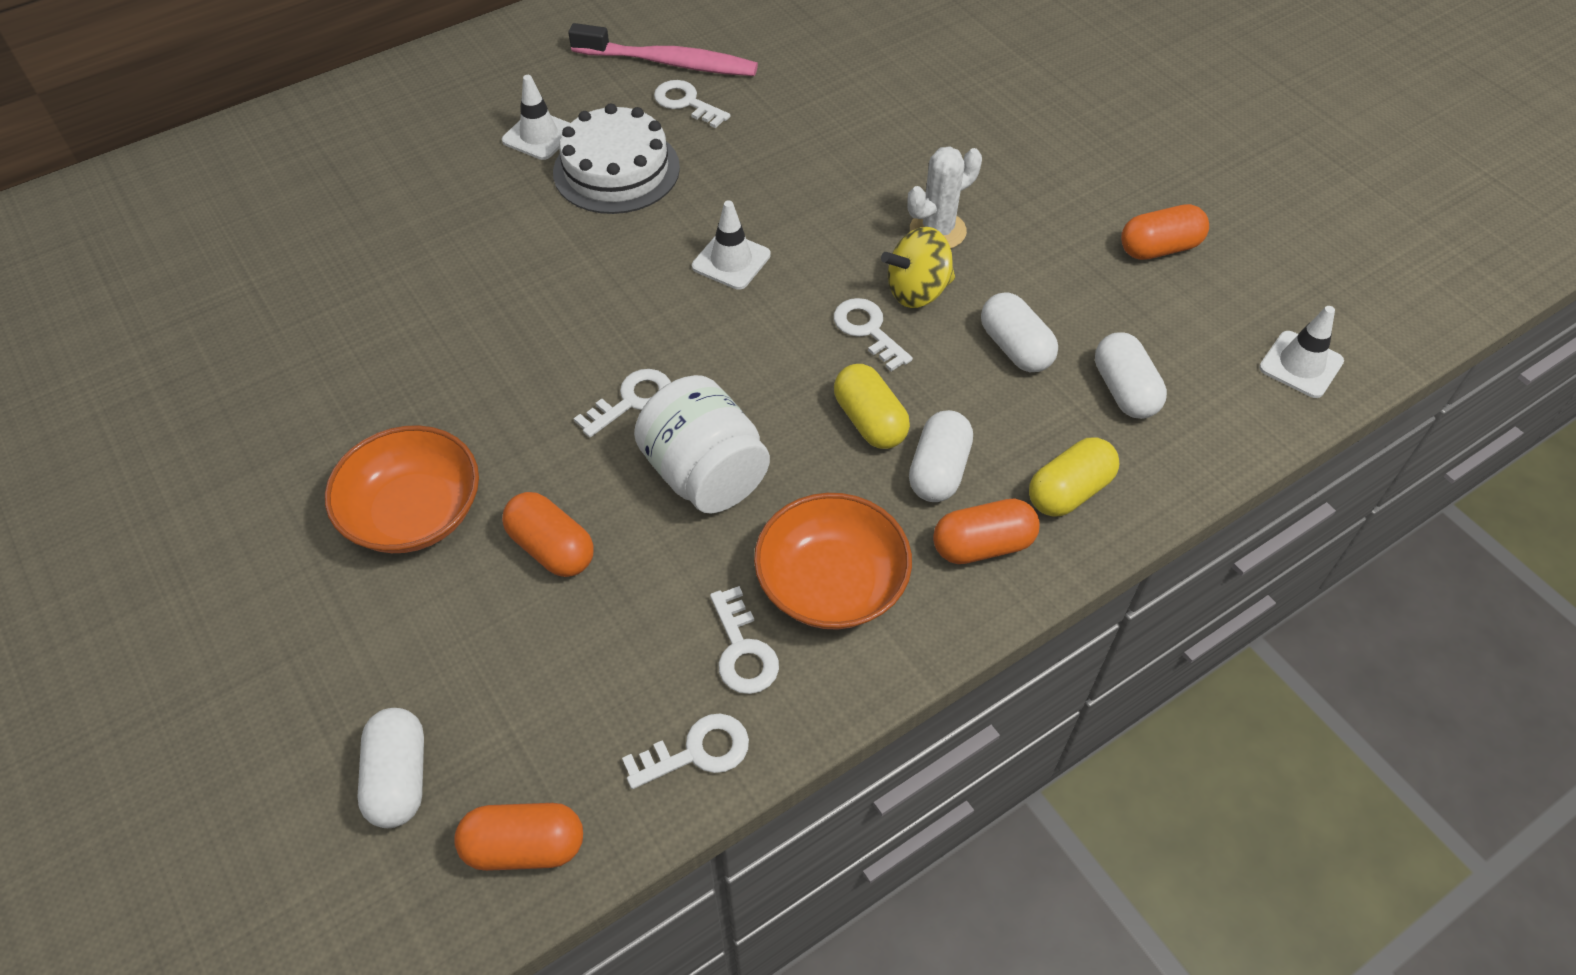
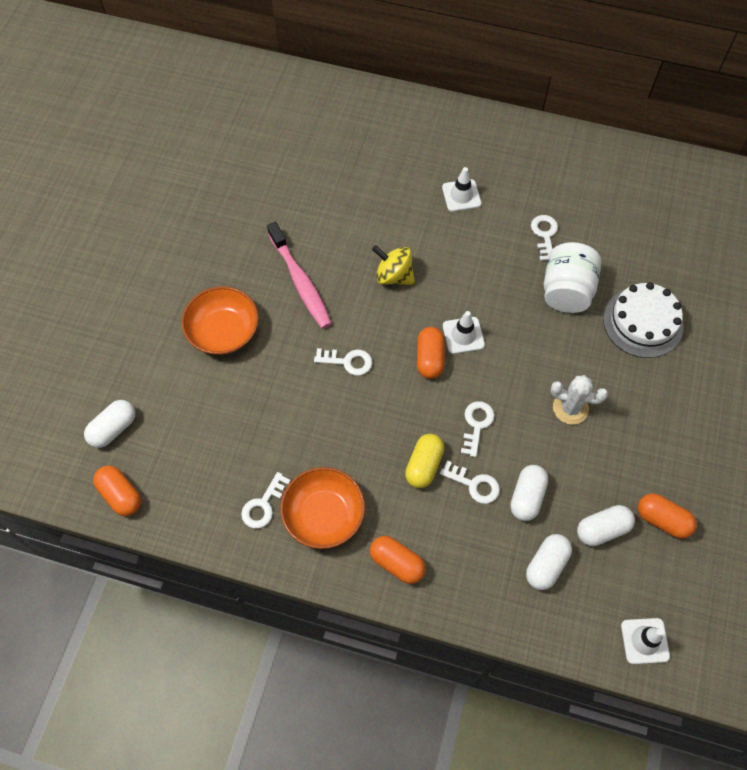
camera: 50 degrees right, 10 degrees up
(552, 548) = (250, 394): orange capsule -> orange capsule (430, 358)
(616, 170) = (472, 243): white cake -> white cake (643, 322)
(669, 63) = (564, 205): pink toothbrush -> pink toothbrush (300, 282)
(697, 752) = (205, 524): white key -> white key (474, 484)
(705, 474) = (335, 421): white jar -> white jar (566, 291)
(917, 291) = (521, 428): yellow spinning top -> yellow spinning top (394, 276)
(938, 470) = (422, 515): white capsule -> white capsule (602, 529)
(1069, 491) = (460, 580): yellow capsule -> none

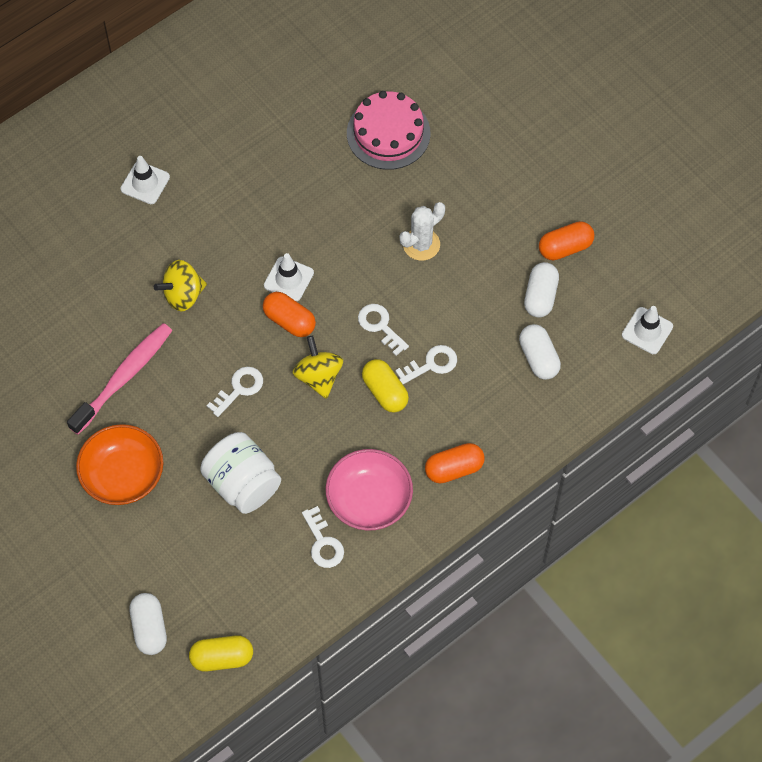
camera: 55 degrees left, 0 degrees up
(120, 495) = (222, 658): orange capsule -> yellow capsule
(300, 282) = (124, 377): pink toothbrush -> pink toothbrush turned 60 degrees counterclockwise
(324, 515) = (369, 499): orange bowl -> pink bowl
(400, 409) = (318, 376): none -> yellow spinning top
(527, 497) = (472, 332): white capsule -> none
(544, 235) = (243, 145): white key -> none
(566, 291) = (312, 169): white jar -> white jar (242, 484)
(643, 322) = (388, 133): white cake -> pink cake

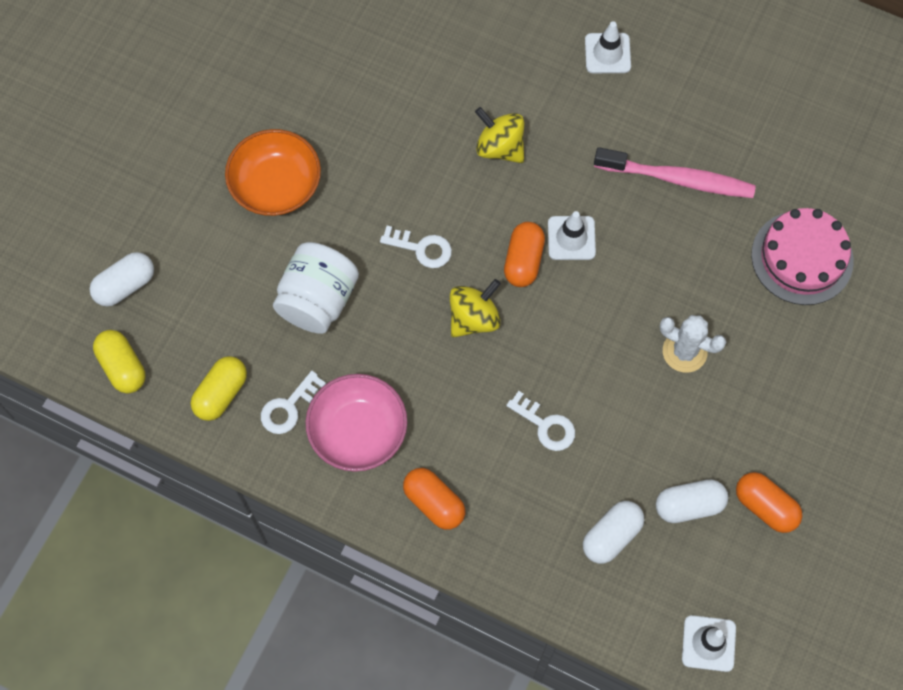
camera: 65 degrees right, 5 degrees up
(124, 377) = (381, 137): pink toothbrush -> pink toothbrush (678, 179)
(380, 326) = (564, 353): white key -> none
(385, 392) = (489, 392): yellow capsule -> yellow capsule (221, 393)

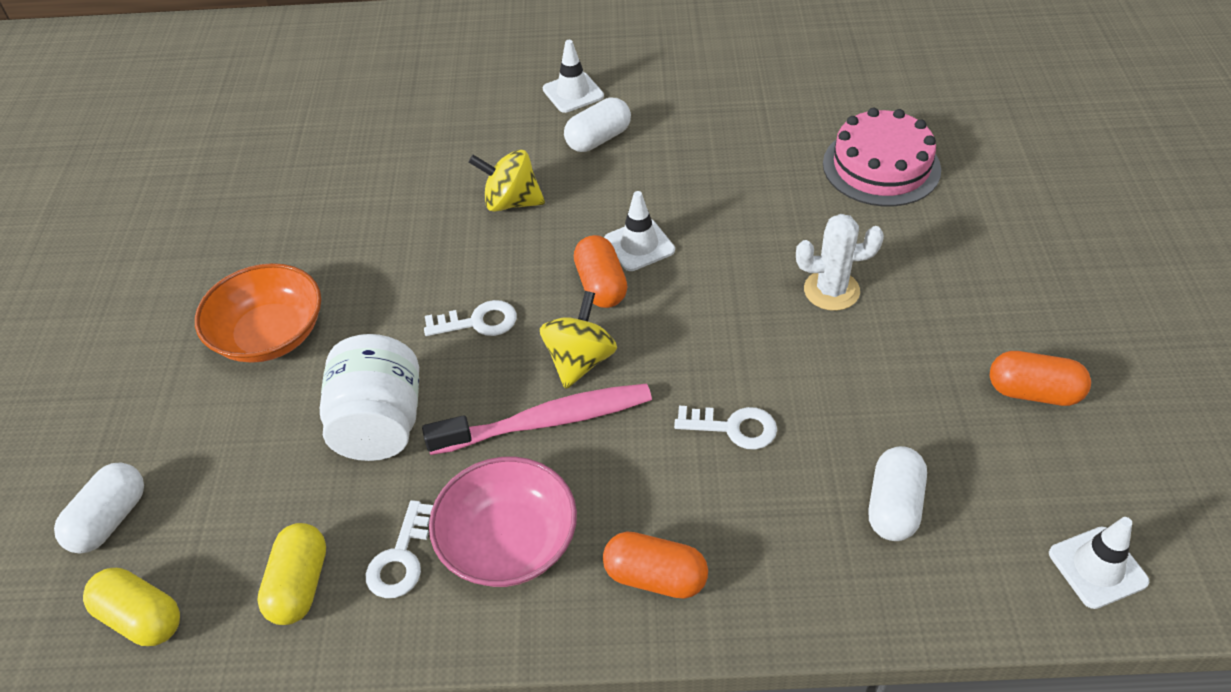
camera: 25 degrees left, 20 degrees down
(678, 179) = (713, 156): pink toothbrush -> pink toothbrush (547, 421)
(689, 505) = (953, 431): white capsule -> white capsule (598, 139)

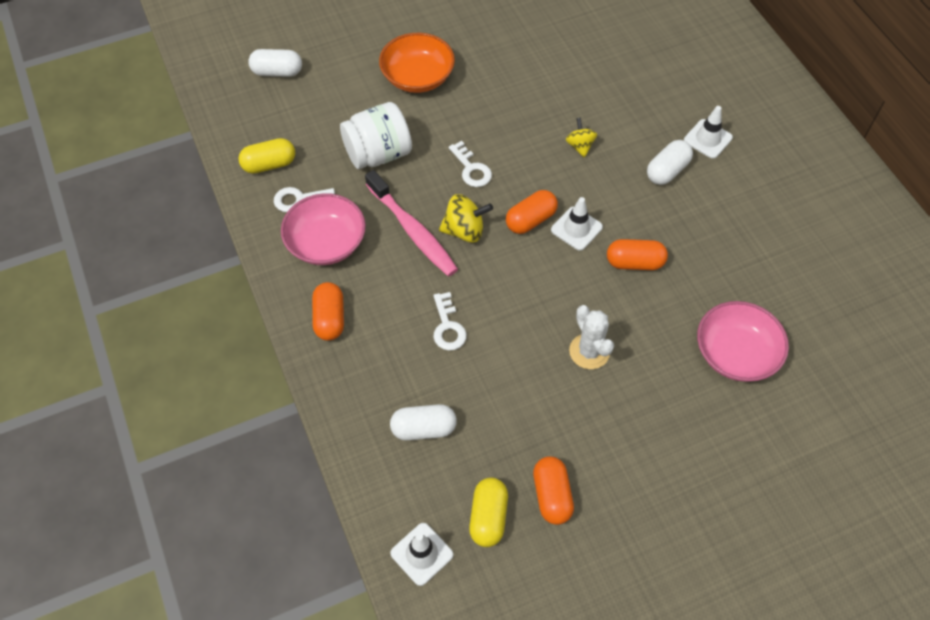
camera: 65 degrees right, 10 degrees up
(141, 618) = (231, 112): yellow capsule -> yellow capsule (488, 517)
(511, 202) = (580, 146): yellow spinning top -> yellow spinning top, size x0.66
(598, 139) = (667, 171): white capsule -> white capsule turned 75 degrees counterclockwise
(718, 209) = (634, 262): none -> orange capsule
(881, 166) = (735, 353): pink cake -> pink bowl

